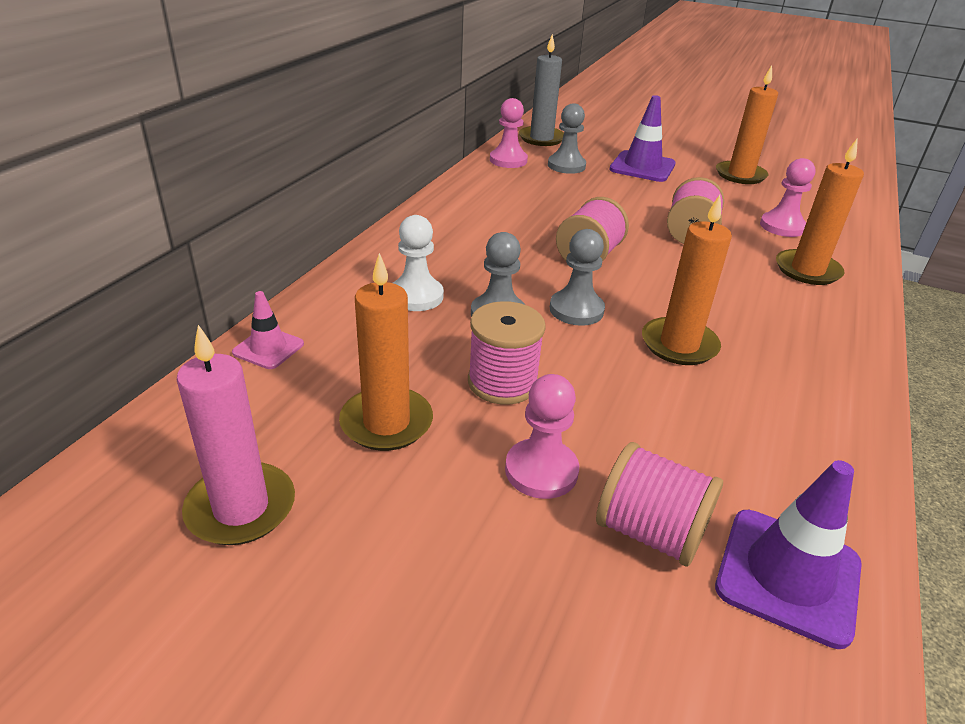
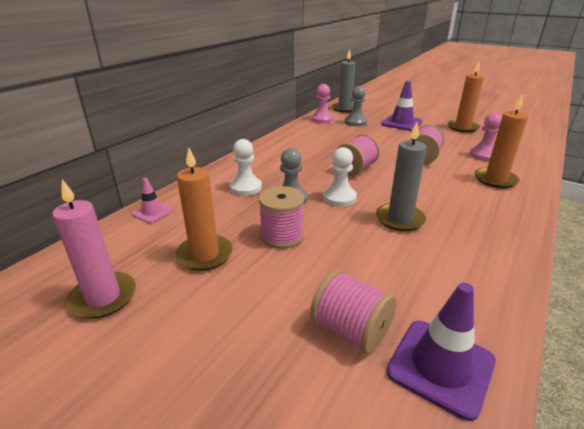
camera: 10 degrees right, 5 degrees down
(541, 471) = (290, 288): pink pawn -> none
(576, 310) = (339, 198): grey pawn -> white pawn
(679, 345) = (399, 219): orange candle -> grey candle

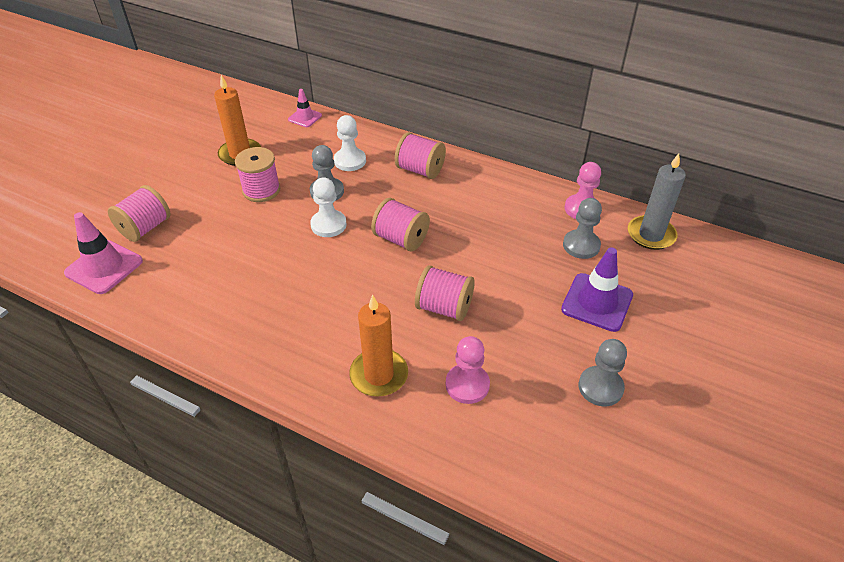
camera: 85 degrees right, 15 degrees up
(103, 297) = (201, 123): pink candle -> none
(269, 160) = (420, 170): none -> pink spool
(399, 219) = (282, 266): grey candle -> none
(440, 366) = (104, 267): purple traffic cone -> pink traffic cone
(462, 127) = (600, 387): orange candle -> grey pawn

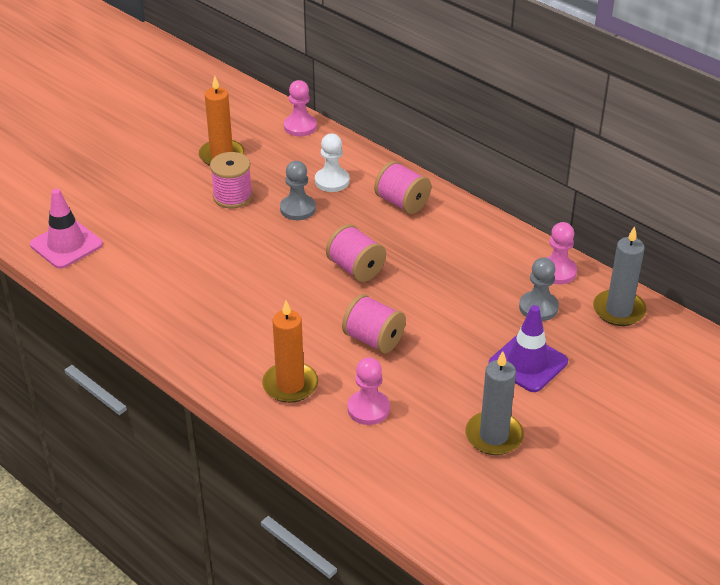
camera: 15 degrees right, 5 degrees down
(145, 228) = (111, 215): pink spool -> none
(305, 117) = (300, 126): pink traffic cone -> pink pawn
(328, 225) = (288, 242): white pawn -> none
(600, 387) = (494, 436): grey pawn -> grey candle

